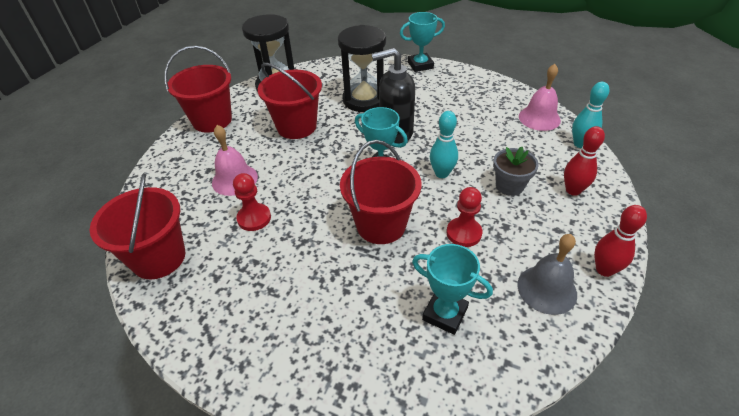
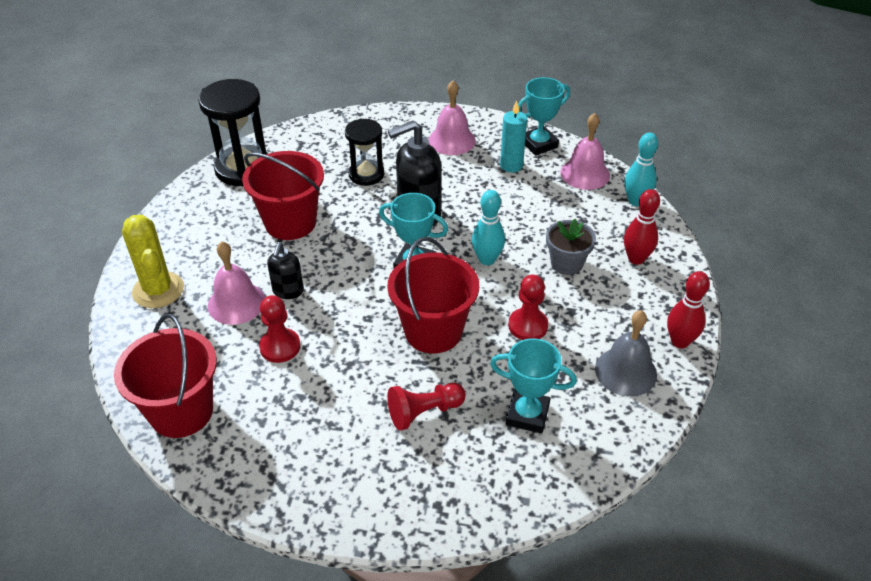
camera: 15 degrees left, 0 degrees up
(183, 162) = (158, 290): none -> yellow cactus
(212, 120) = (173, 228): red bucket -> none
(276, 176) = (288, 291): none -> black soap dispenser
(352, 294) = (424, 412): none -> red pawn
(364, 100) = (366, 174): black hourglass -> black hourglass, size x0.63
(420, 65) = (425, 116): turquoise trophy -> turquoise trophy (539, 144)
(436, 83) = (452, 140): none -> pink bell
(479, 106) = (511, 165): none -> turquoise candle

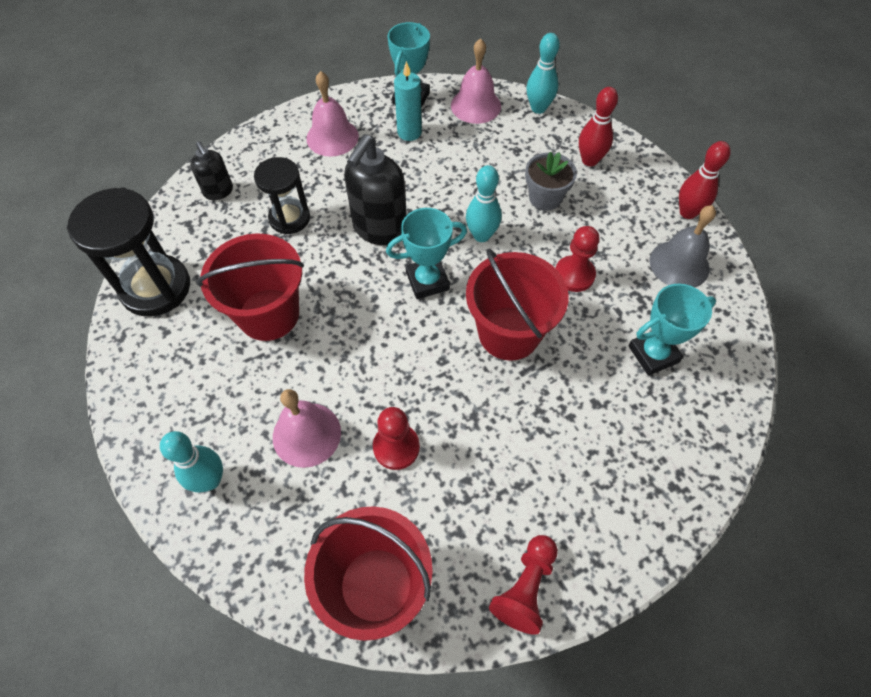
camera: 40 degrees left, 15 degrees up
(158, 290) = (210, 480): yellow cactus -> turquoise bowling pin
(288, 291) = (343, 386): black soap dispenser -> black soap dispenser (219, 191)
(424, 412) = (579, 413): red pawn -> red pawn (525, 587)

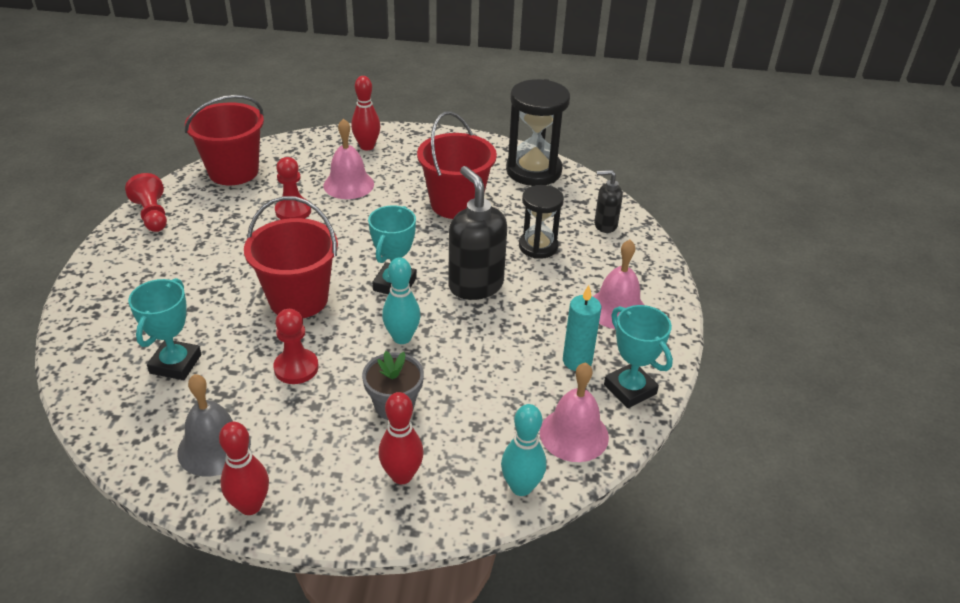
camera: 125 degrees right, 20 degrees down
(210, 480) = (367, 146): turquoise bowling pin -> red bowling pin

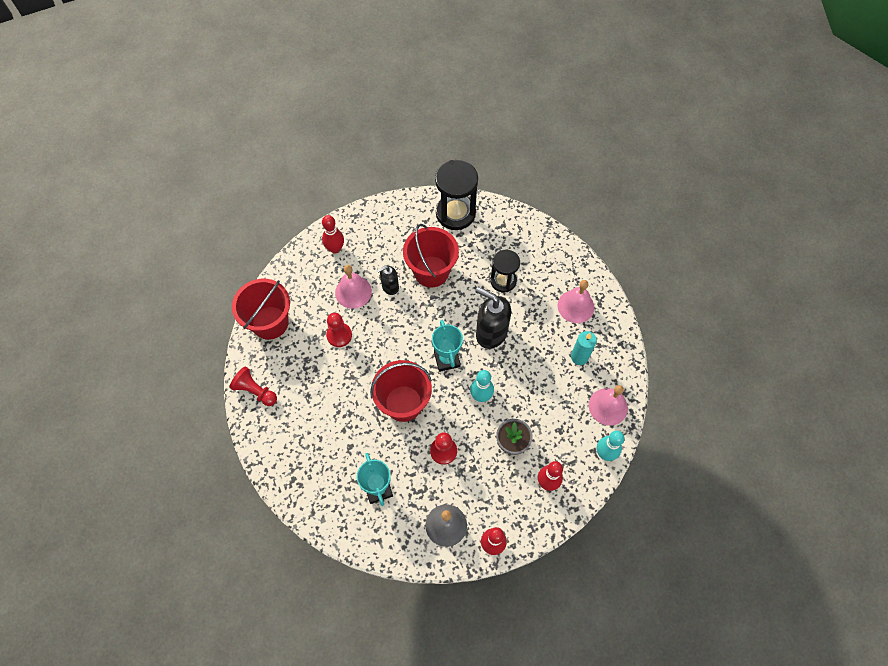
camera: 30 degrees left, 25 degrees up
(605, 225) = (528, 240): black soap dispenser -> black soap dispenser (390, 287)
(630, 389) = (616, 360): turquoise trophy -> none

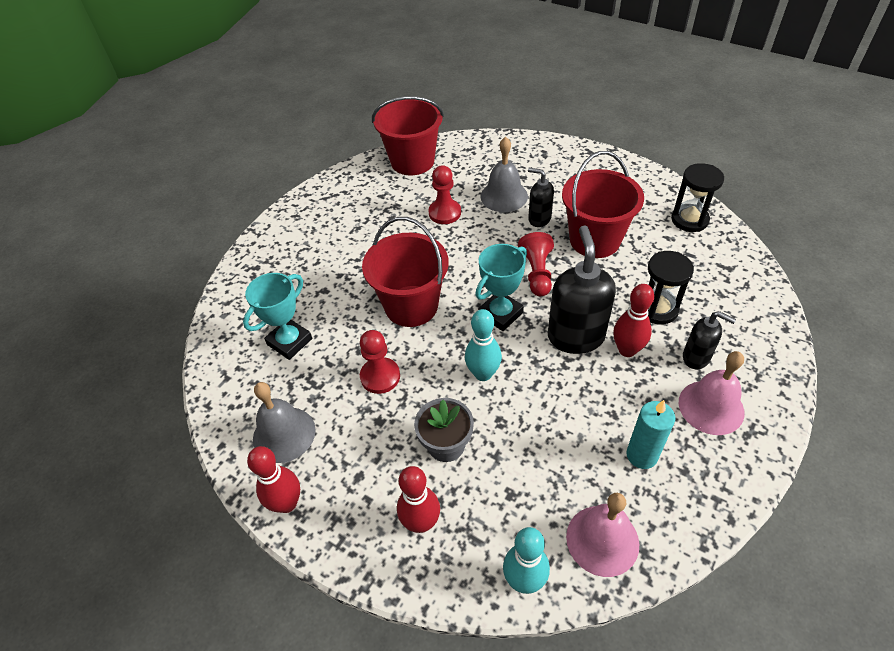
camera: 60 degrees right, 15 degrees down
(255, 391) = (332, 191): red pawn -> red pawn (537, 273)
(335, 249) = (537, 158): red bowling pin -> red bowling pin (627, 350)
(353, 292) = (504, 196): pink bell -> grey bell
(455, 213) = (689, 220): black hourglass -> black hourglass, size x0.63
(545, 288) = (696, 358): none -> black soap dispenser

